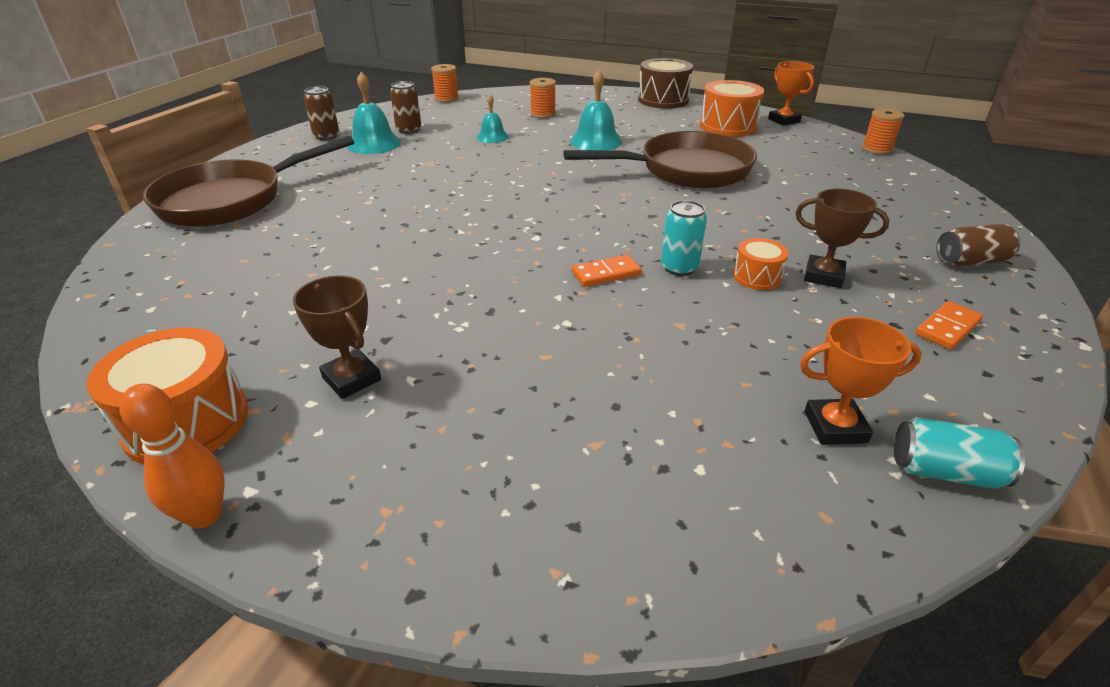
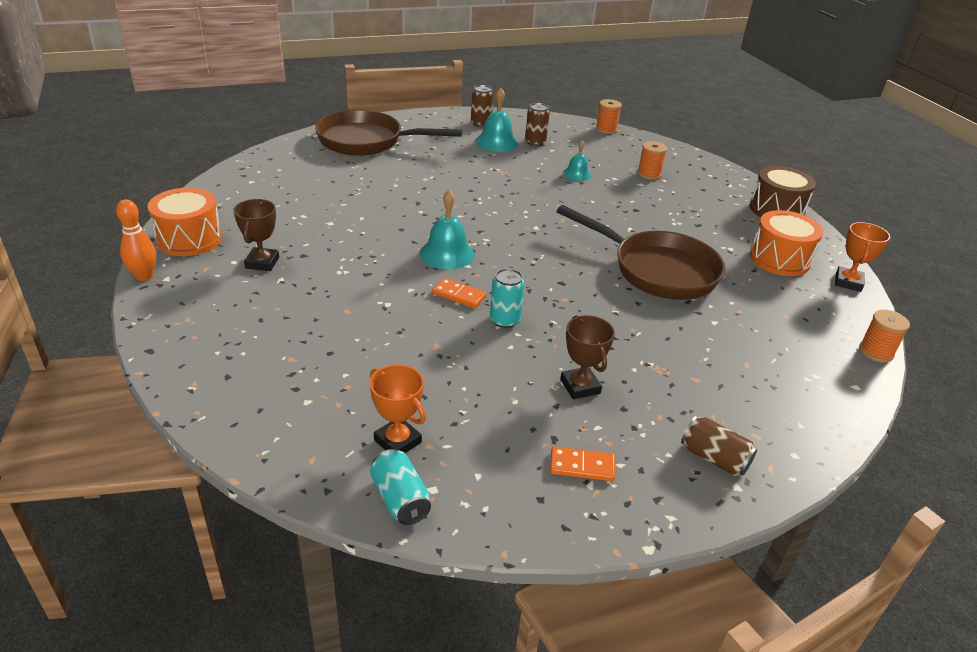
camera: 45 degrees right, 0 degrees up
(596, 141) = (641, 214): turquoise bell -> turquoise bell (447, 253)
(757, 277) = (537, 357): orange drum -> none

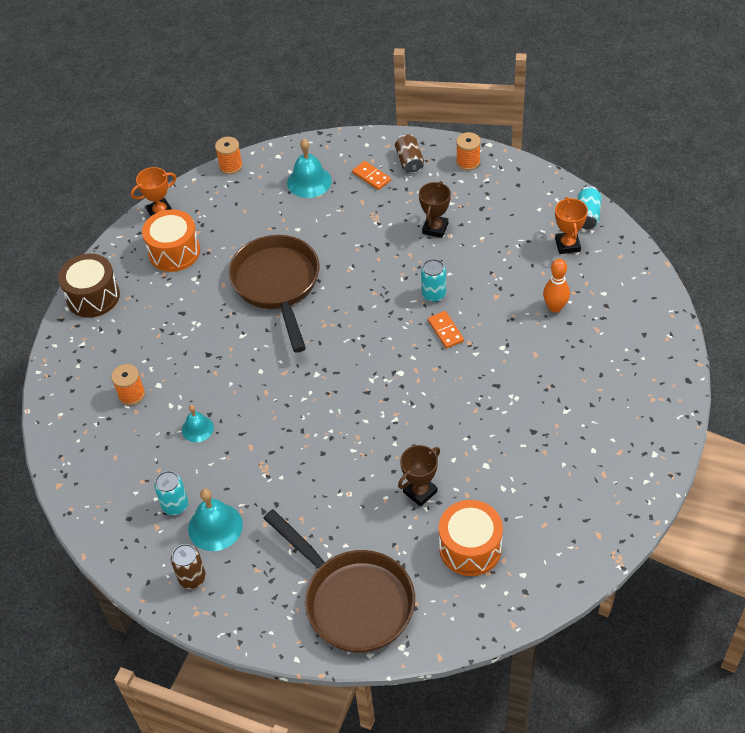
camera: 135 degrees left, 15 degrees up
(144, 276) = (671, 465): orange bowling pin -> orange bowling pin (555, 307)
(189, 239) = (619, 500): orange drum -> orange drum (470, 548)
(262, 263) = (571, 437): brown trophy -> brown trophy (420, 492)
(447, 253) = (417, 378): turquoise bell -> turquoise bell (309, 181)
(535, 142) = (175, 505): brown can -> turquoise can
(582, 466) = (482, 189): orange domino -> orange domino (371, 177)
(606, 129) = (70, 492): orange spool -> orange spool (468, 162)

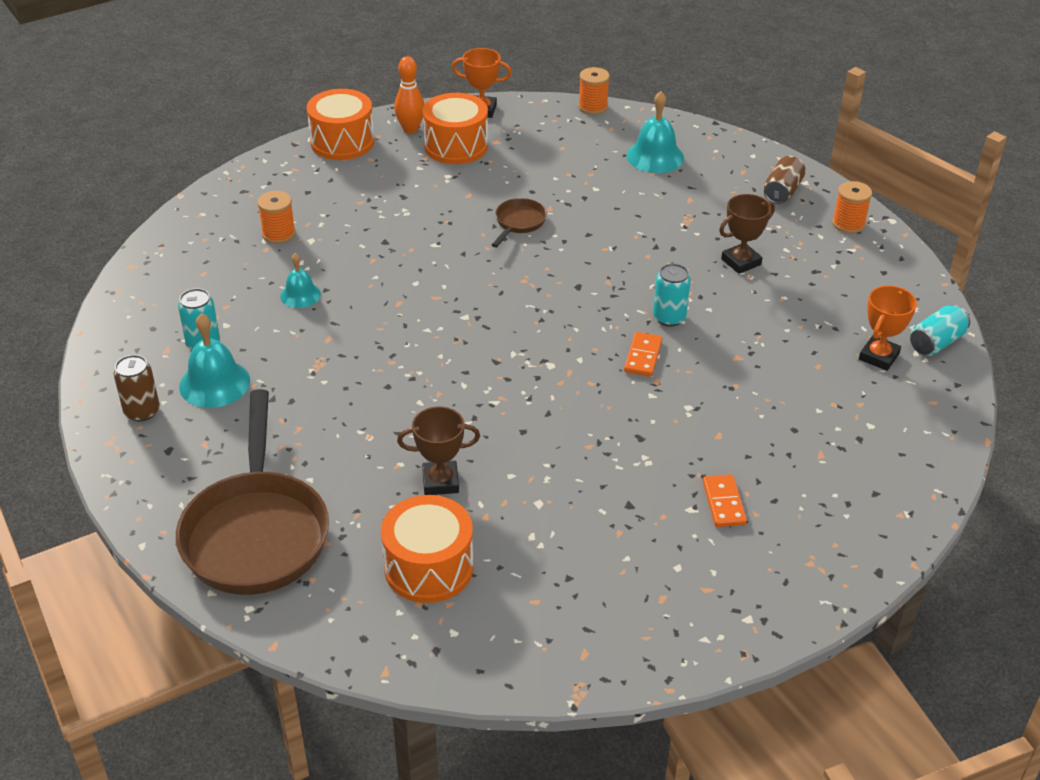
camera: 35 degrees right, 10 degrees down
(93, 296) = (342, 142): brown drum -> orange drum
(277, 285) = (518, 223): brown pan -> brown pan, size x0.44
(371, 177) = (725, 184): orange domino -> orange domino (724, 503)
(555, 307) = (794, 405): orange bowling pin -> orange bowling pin (410, 129)

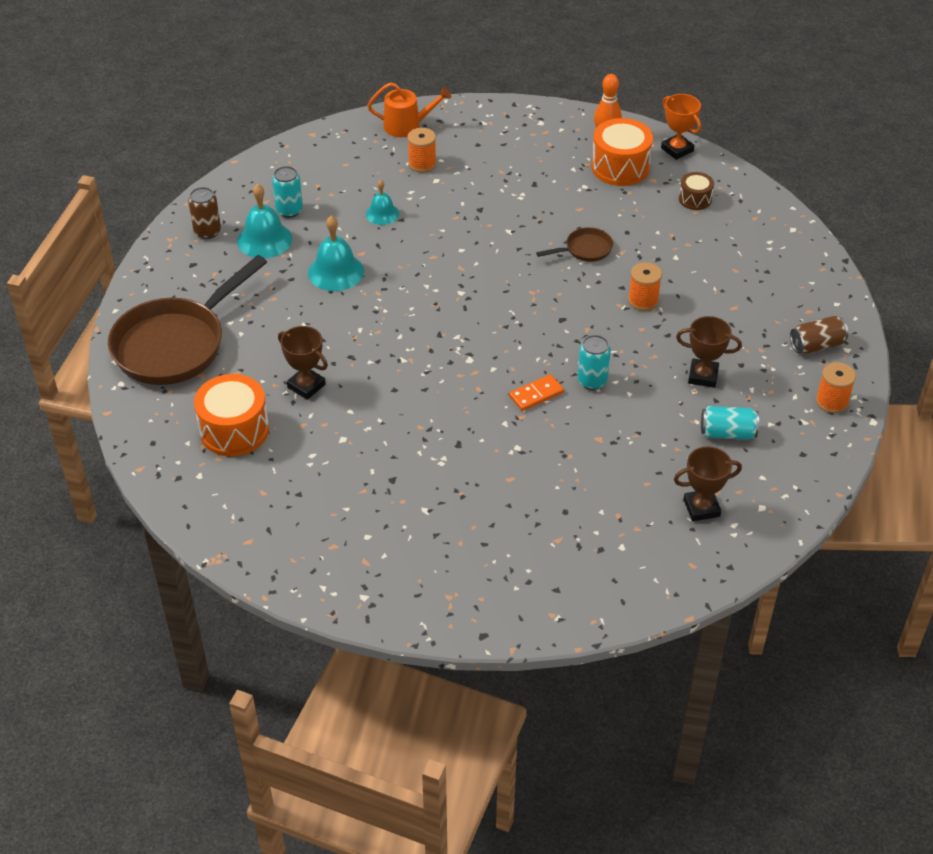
camera: 45 degrees right, 5 degrees up
(218, 211) = (407, 126): none -> orange watering can
(342, 142) = (547, 120): orange drum -> none
(548, 138) = (695, 199): none -> brown drum
(593, 107) = (765, 193): orange spool -> orange spool (643, 300)
(655, 156) = (756, 259): turquoise bell -> turquoise bell (336, 272)
(724, 503) = (450, 521): orange domino -> none
(878, 356) = (701, 508): orange trophy -> brown trophy
(936, 342) = (761, 529): turquoise can -> turquoise can (727, 433)

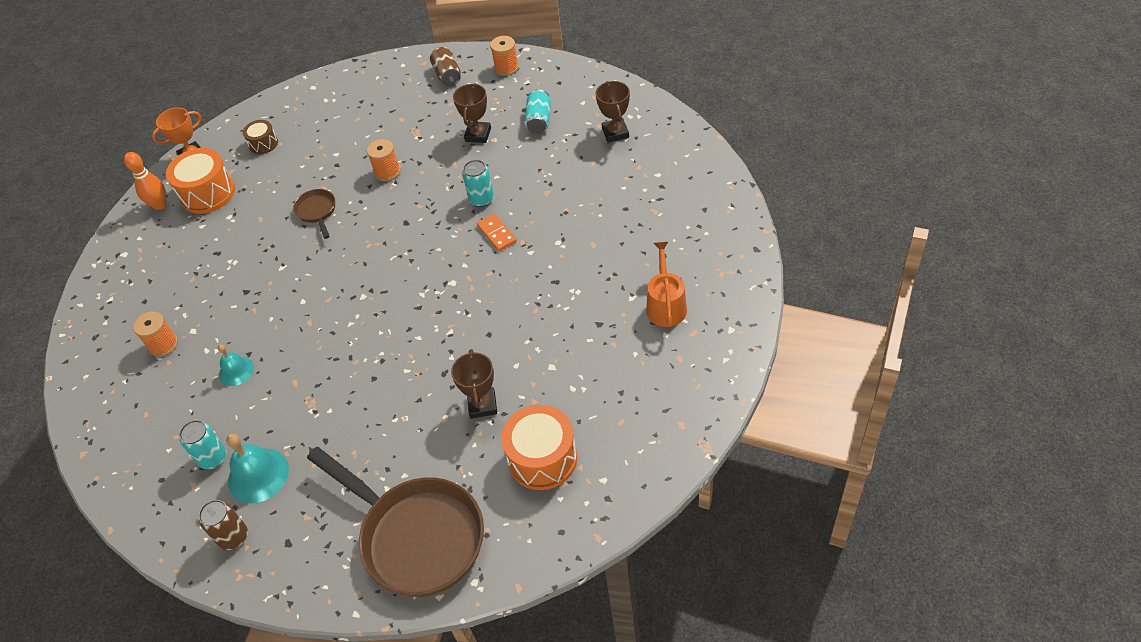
camera: 85 degrees left, 5 degrees up
(306, 386) = (482, 405): brown trophy -> brown trophy turned 45 degrees counterclockwise
(336, 272) = (320, 401): turquoise bell -> none
(407, 126) = (95, 364): orange watering can -> orange watering can (665, 305)

